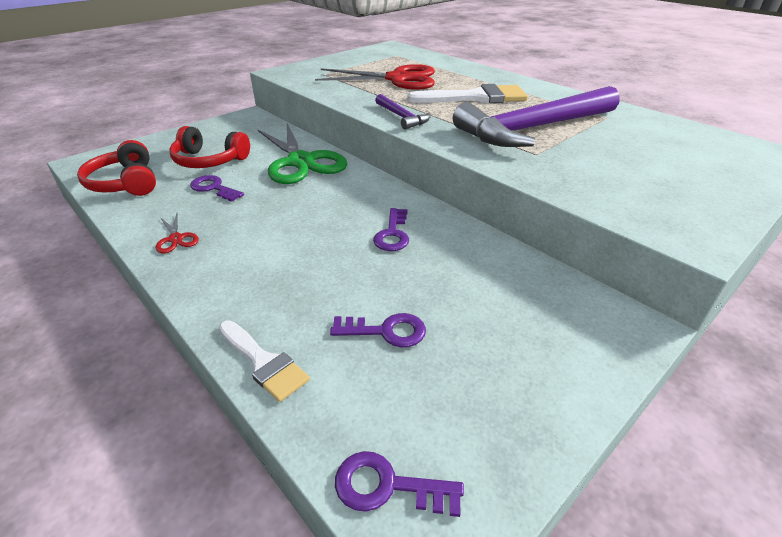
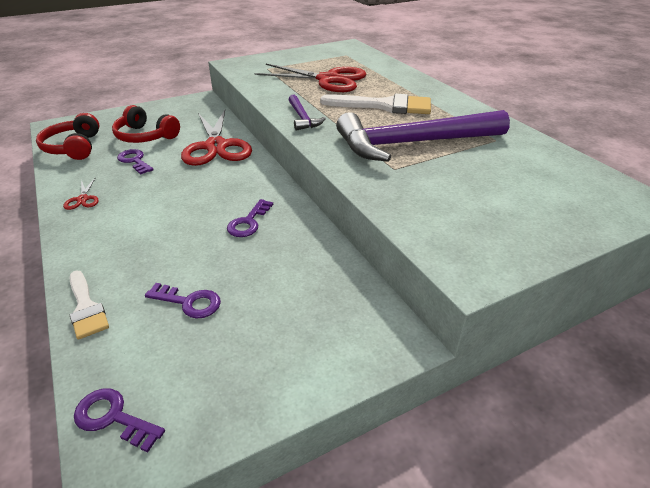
camera: 15 degrees right, 0 degrees up
(301, 162) = (216, 146): green scissors -> red scissors

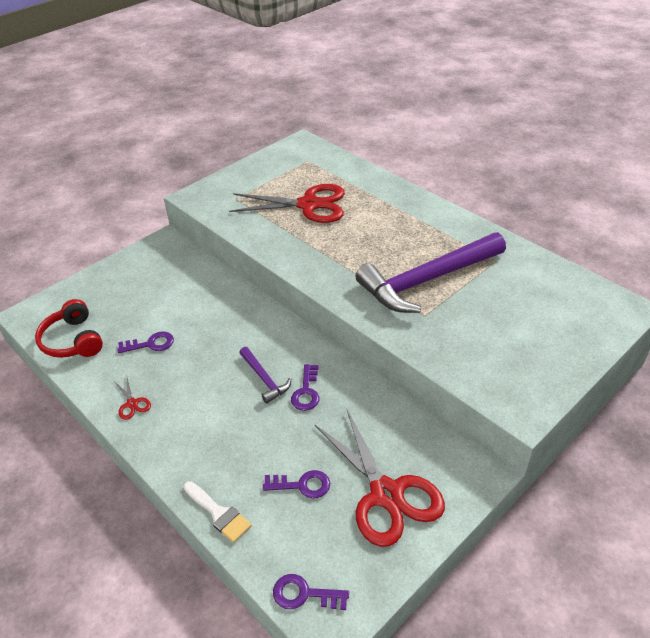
camera: 15 degrees left, 5 degrees up
(134, 161) = (151, 344): purple key -> purple key turned 135 degrees clockwise
(145, 136) = (140, 309): red headphones -> none
(216, 146) = (223, 307): red scissors -> red scissors (386, 494)
(302, 118) = (312, 267): purple hammer -> purple hammer (264, 379)
(384, 106) = (381, 234): white brush -> none

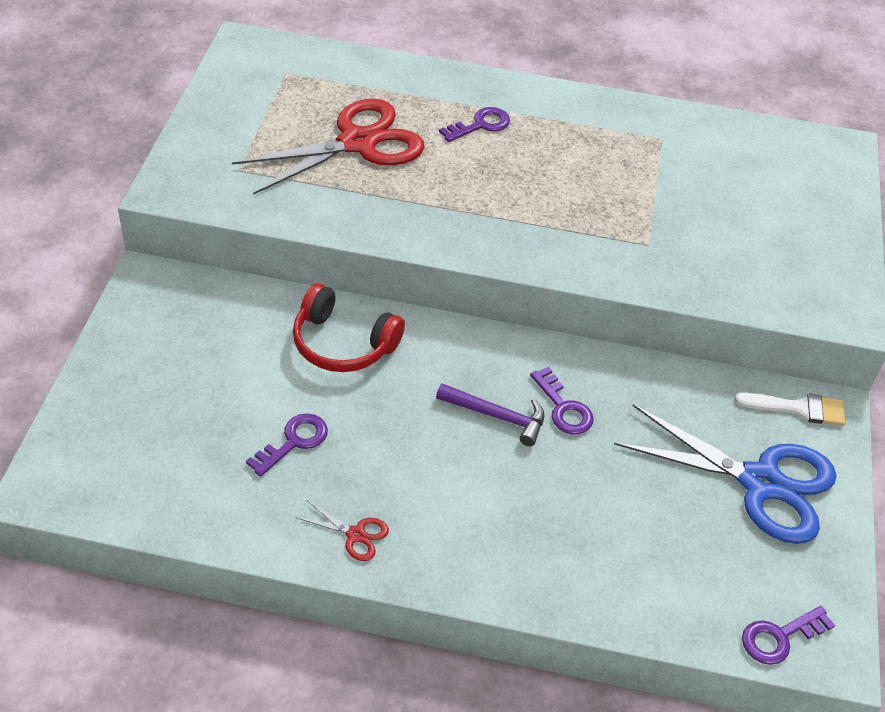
camera: 40 degrees left, 5 degrees up
(72, 340) = (167, 492): red headphones -> red headphones (343, 344)
(219, 513) = (606, 607): white brush -> white brush (798, 408)
(302, 485) = (666, 522): purple key -> purple key (481, 125)
(386, 494) = (760, 483): red scissors -> blue scissors
(427, 280) = (610, 196): purple hammer -> none

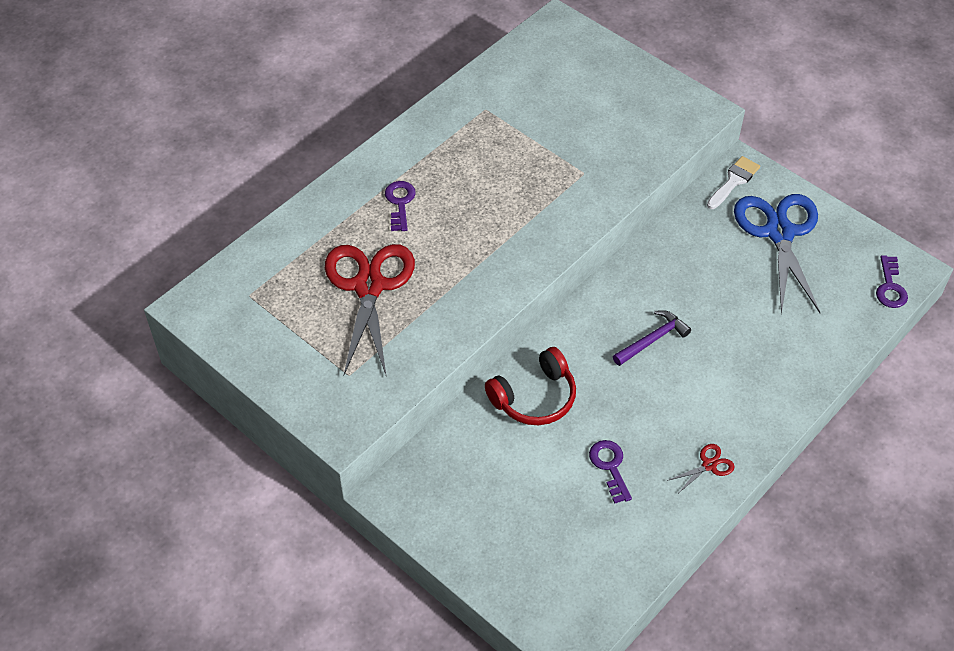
camera: 55 degrees left, 5 degrees up
(563, 408) = (666, 300): purple key -> none
(760, 483) = (779, 233): blue scissors -> blue scissors turned 60 degrees counterclockwise

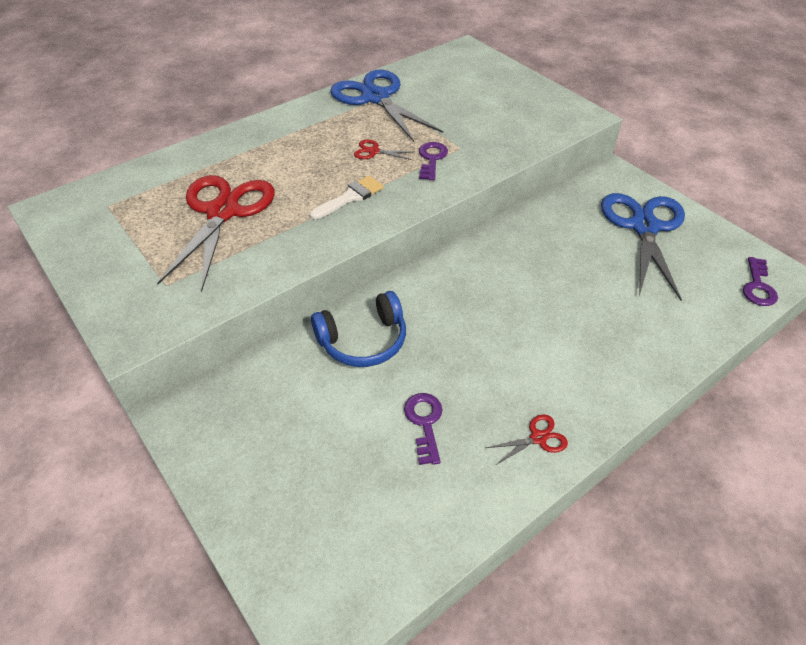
camera: 10 degrees right, 5 degrees down
(400, 202) = (282, 152): purple key -> purple key (432, 159)
(476, 112) = (376, 97): none -> blue scissors
(496, 189) = (374, 151): none -> red scissors
(534, 397) = (363, 341): red headphones -> blue headphones
(652, 339) = (500, 303): purple hammer -> none
(734, 181) = (604, 182): white brush -> white brush (350, 197)

